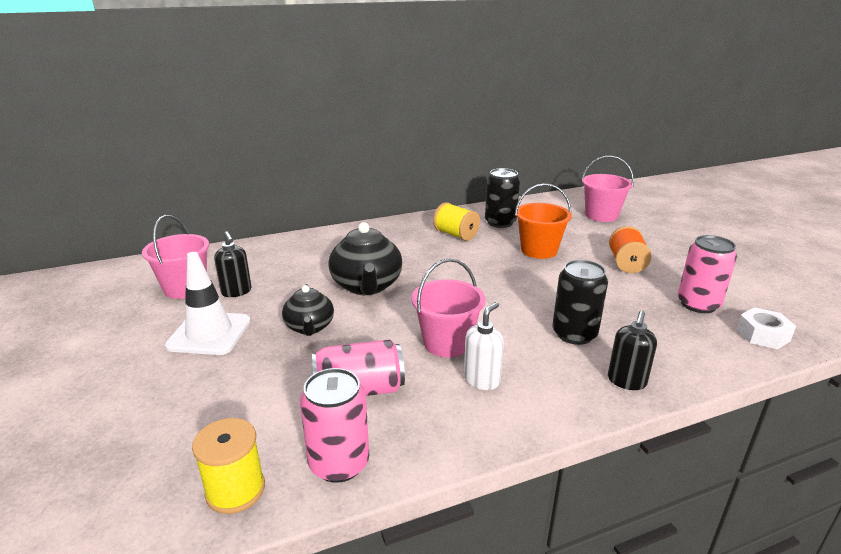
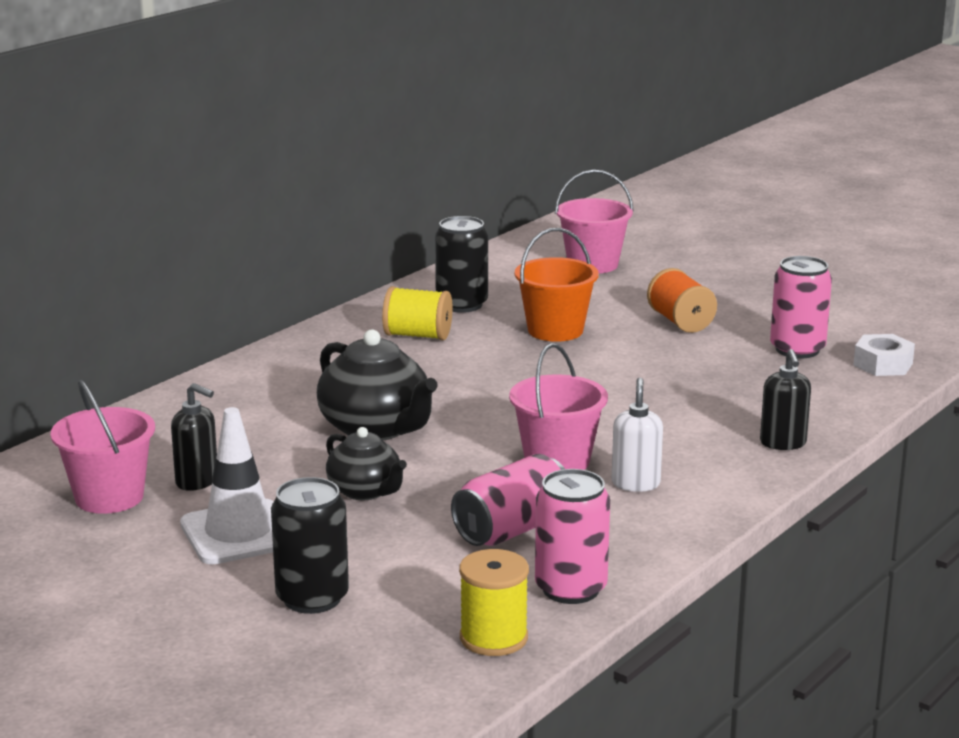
camera: 30 degrees left, 5 degrees down
(574, 334) = (690, 414): black can -> black can (312, 598)

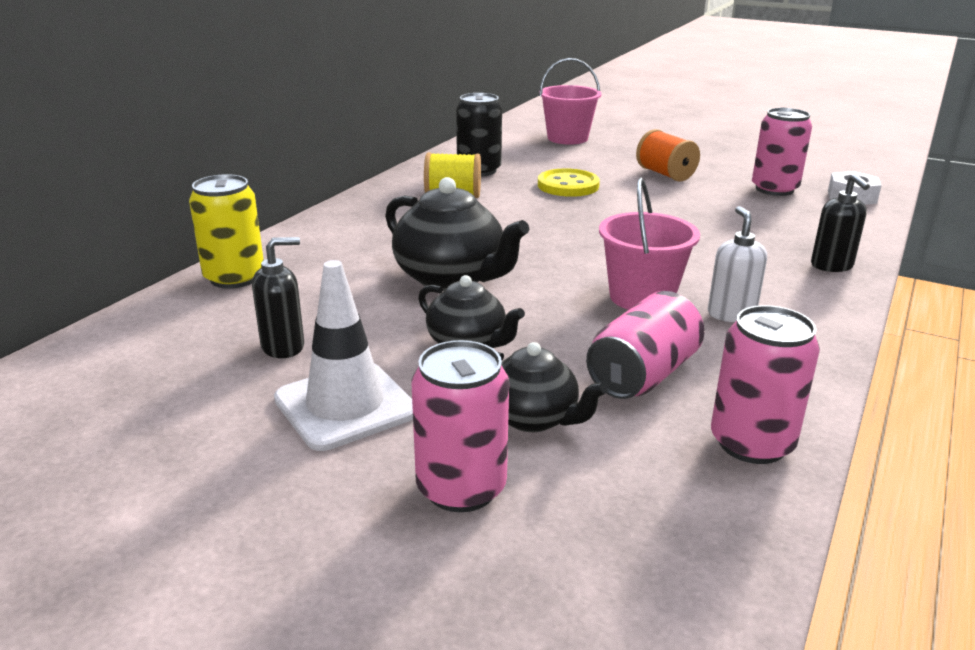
camera: 10 degrees left, 5 degrees up
(109, 497) = (186, 373): pink bucket -> none
(164, 414) = (234, 278): none -> yellow can
(197, 481) = (283, 347): black soap dispenser -> black soap dispenser turned 45 degrees counterclockwise
(312, 598) = (461, 488): black can -> pink can
(395, 555) = (533, 418): none -> black teapot
(493, 638) = (708, 525): yellow spool -> none
(555, 330) = (568, 185): orange bucket -> yellow button

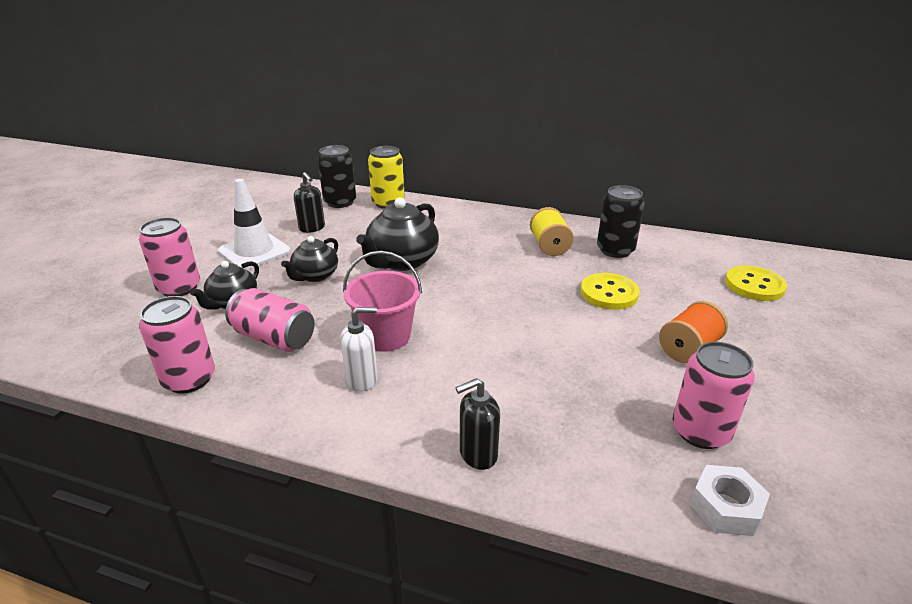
camera: 80 degrees right, 5 degrees up
(188, 319) = (340, 202): none -> black can
(567, 138) = (754, 285): pink bucket -> yellow button

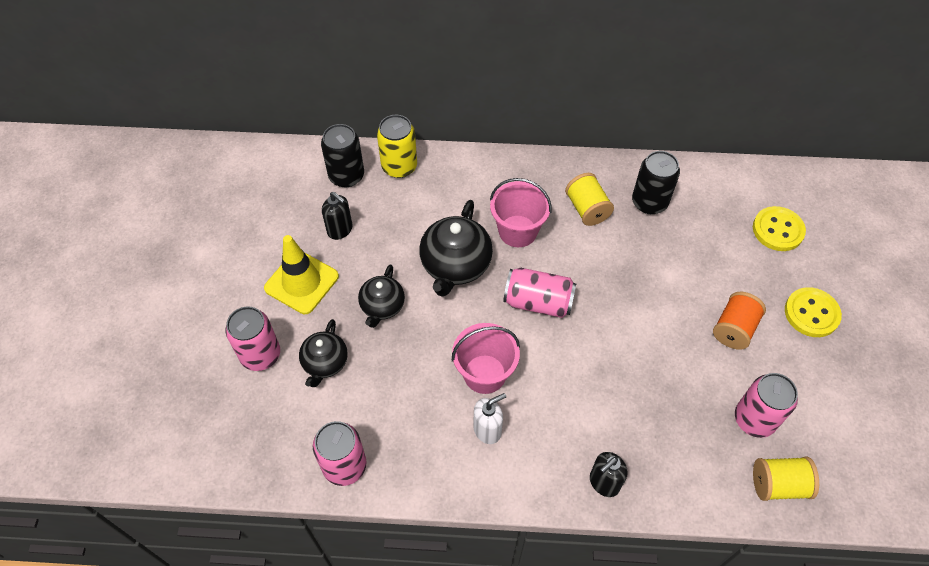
camera: 15 degrees left, 25 degrees up
(254, 251) = (301, 282): white traffic cone -> yellow traffic cone
(274, 338) = (389, 400): pink can -> pink can (538, 302)
(474, 250) = (517, 231): none -> pink bucket
(609, 293) = (657, 270): yellow button -> yellow button (811, 313)
(725, 507) = (778, 484): white nut -> yellow spool

